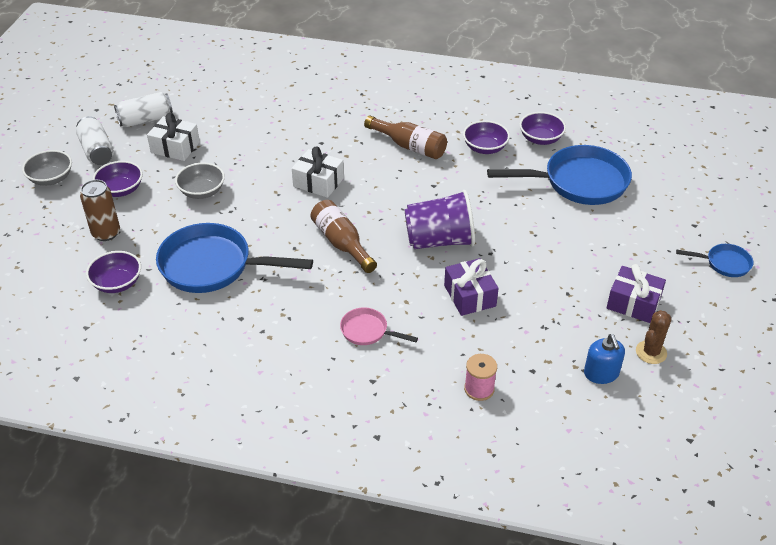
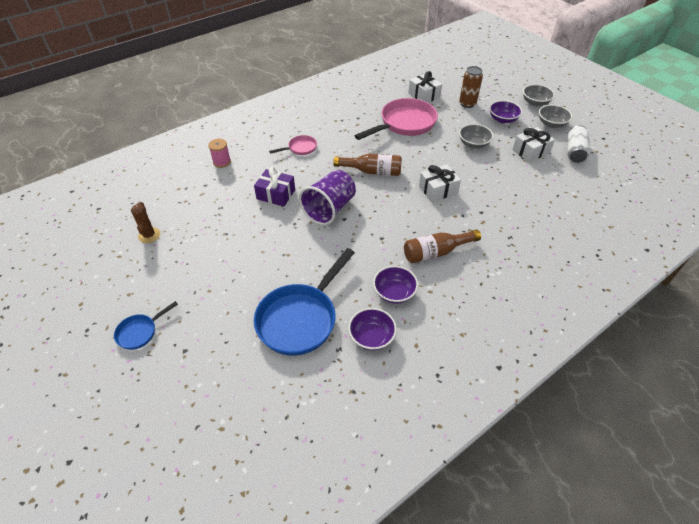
camera: 130 degrees right, 5 degrees up
(97, 151) = (551, 124): white can -> grey bowl
(117, 283) = (424, 95): purple bowl -> white gift
(213, 266) = (404, 124): blue pan -> pink pan
(601, 373) = (168, 206): blue soap dispenser -> none
(633, 303) = (182, 256): purple gift -> none

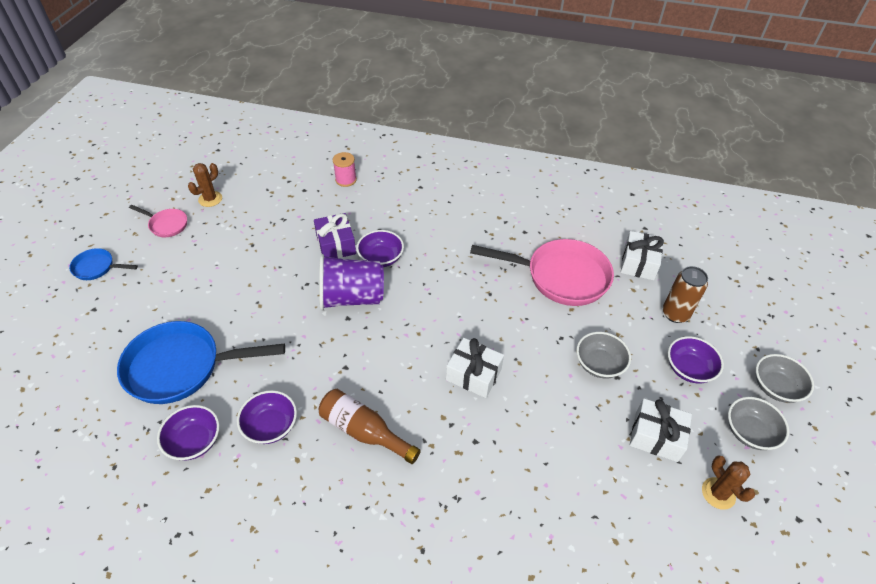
camera: 50 degrees right, 0 degrees up
(300, 148) = (423, 219): pink pan -> pink pan (166, 225)
(311, 181) = (381, 258): none -> purple bowl
(372, 171) = (445, 297): brown bottle -> none
(574, 151) = (718, 493): white can -> brown cactus

